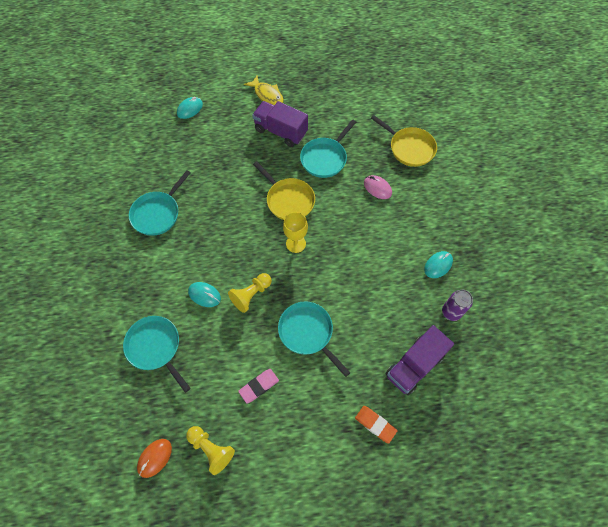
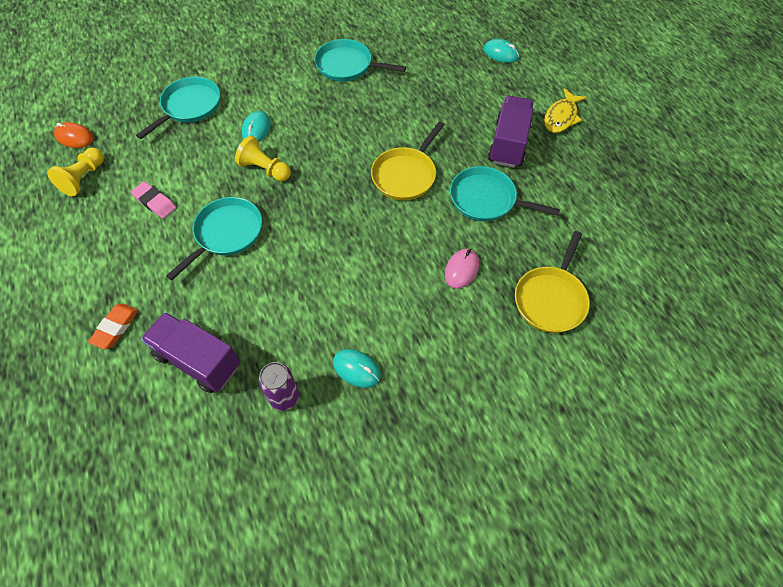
camera: 75 degrees right, 5 degrees down
(296, 243) = (344, 196): yellow goblet -> none

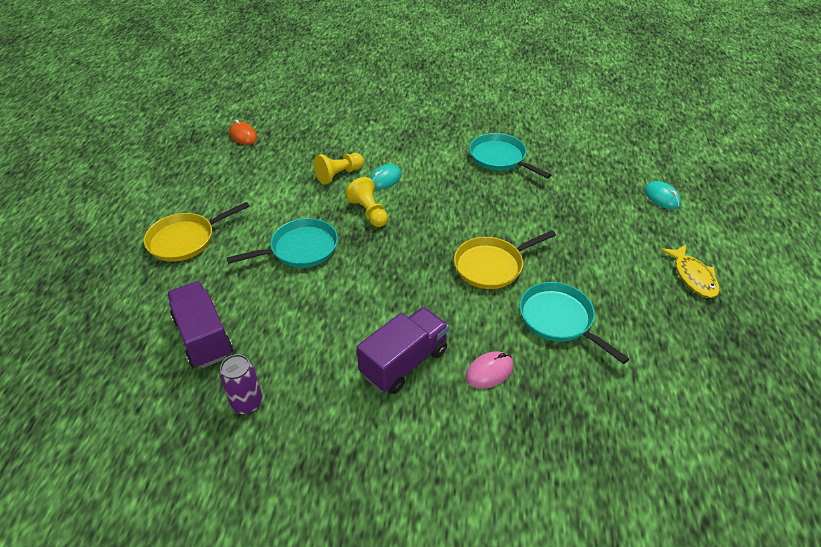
camera: 30 degrees right, 15 degrees down
(83, 178) = (227, 166): yellow pawn -> yellow pawn (339, 175)
(115, 327) = (164, 282): orange eraser -> none
(155, 202) = (264, 203): pink eraser -> none
(189, 107) = (343, 144): turquoise pan -> none
(356, 369) = (326, 412): turquoise mouse -> none
(508, 144) = (617, 279): purple truck -> purple truck (404, 362)
(551, 299) = (567, 444): yellow pan -> yellow pan (185, 240)
(561, 117) = (693, 277): yellow fish -> yellow fish turned 75 degrees counterclockwise

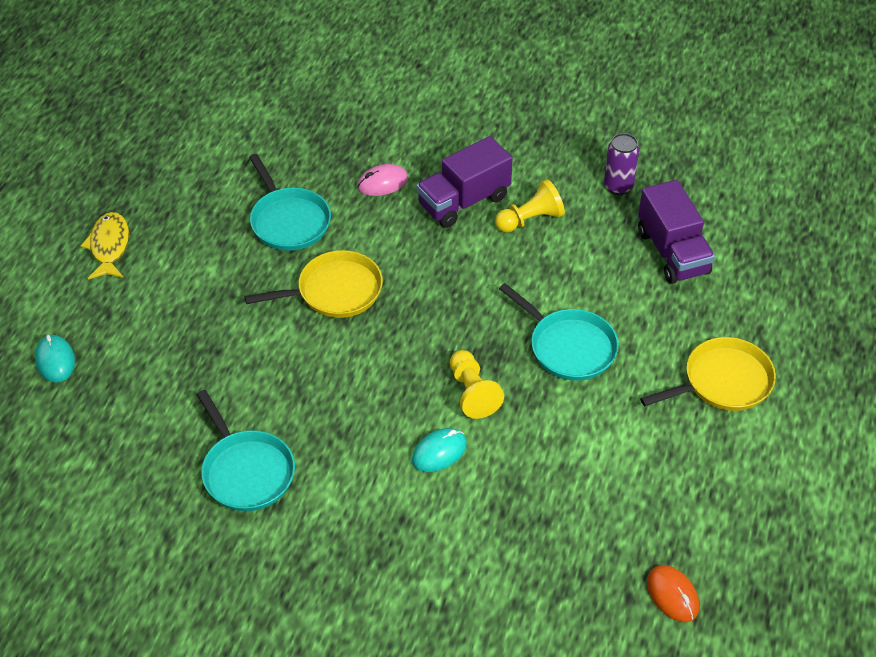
camera: 170 degrees left, 5 degrees up
(300, 249) = (569, 347): turquoise pan -> turquoise pan turned 120 degrees counterclockwise
(339, 175) = (509, 472): yellow pawn -> yellow pawn (530, 220)

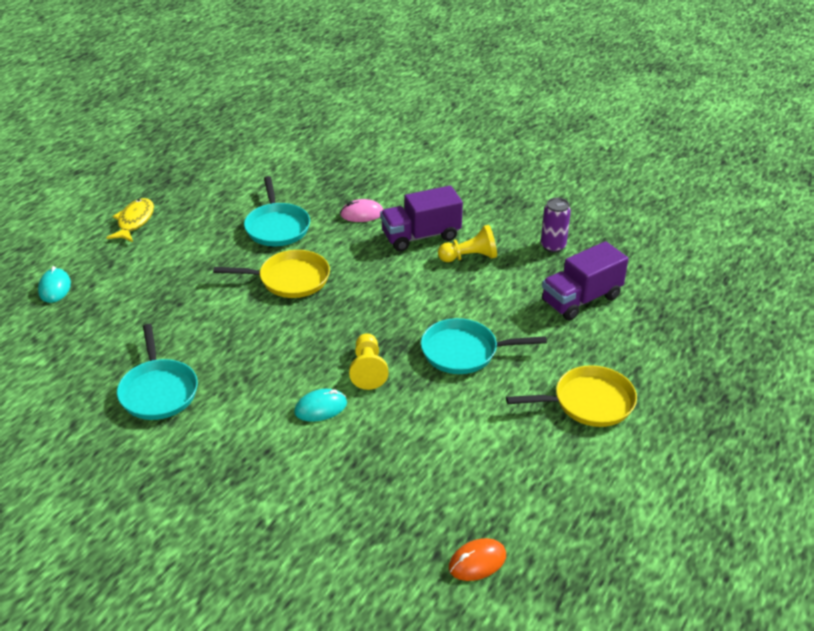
camera: 15 degrees right, 10 degrees down
(569, 347) = (464, 351): turquoise pan -> turquoise pan turned 120 degrees clockwise
(672, 252) = (581, 299): purple truck -> purple truck turned 60 degrees clockwise
(672, 595) = (477, 562): orange mouse -> orange mouse turned 75 degrees clockwise

